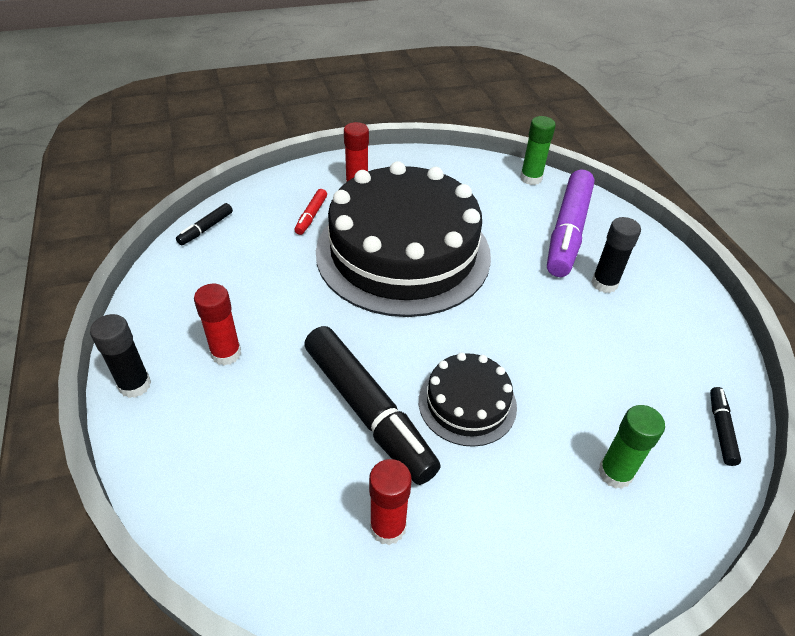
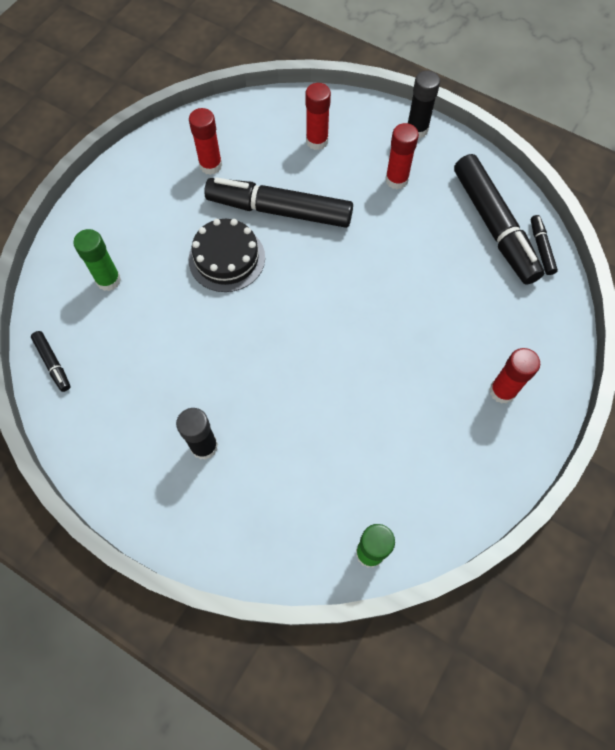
camera: 140 degrees right, 20 degrees up
(211, 263) = (494, 226): none -> black marker
(241, 456) = (317, 141): none -> red glue stick
(311, 216) = (491, 324): red marker -> none
(403, 252) = (384, 346): black cake -> none
(568, 231) = (277, 493): purple marker -> none

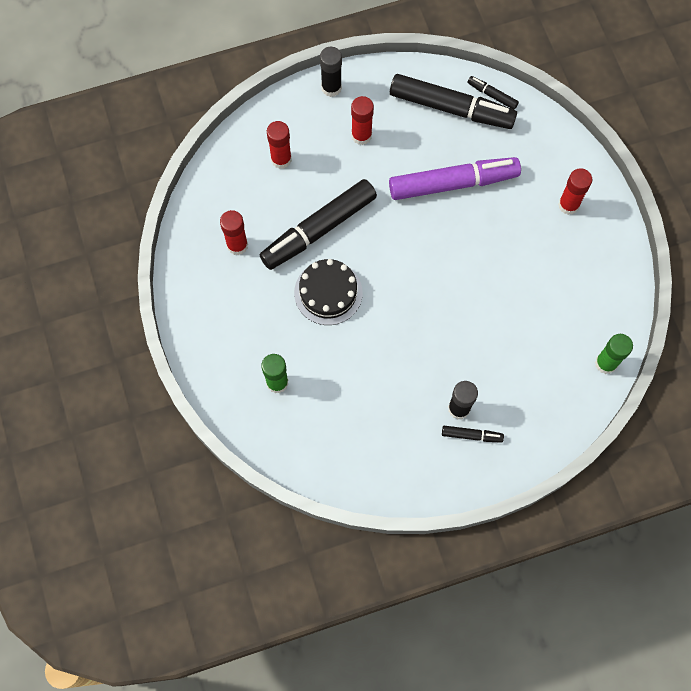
camera: 50 degrees left, 5 degrees up
(53, 363) = (315, 463): black marker -> black marker (471, 435)
(424, 279) = (453, 183): none -> purple marker

